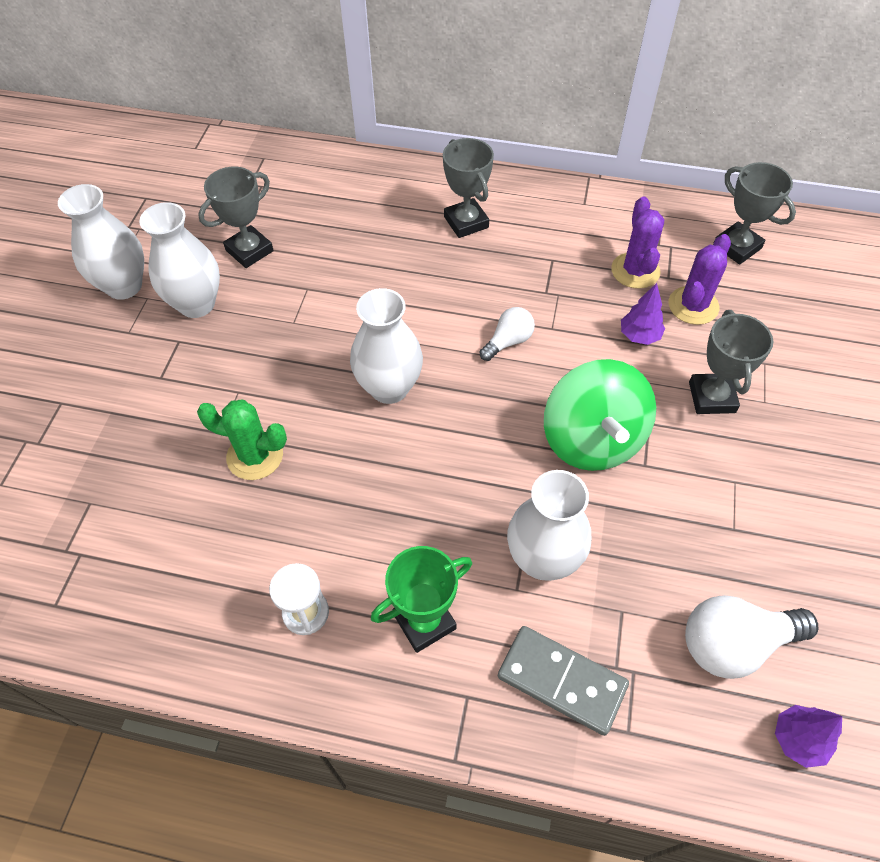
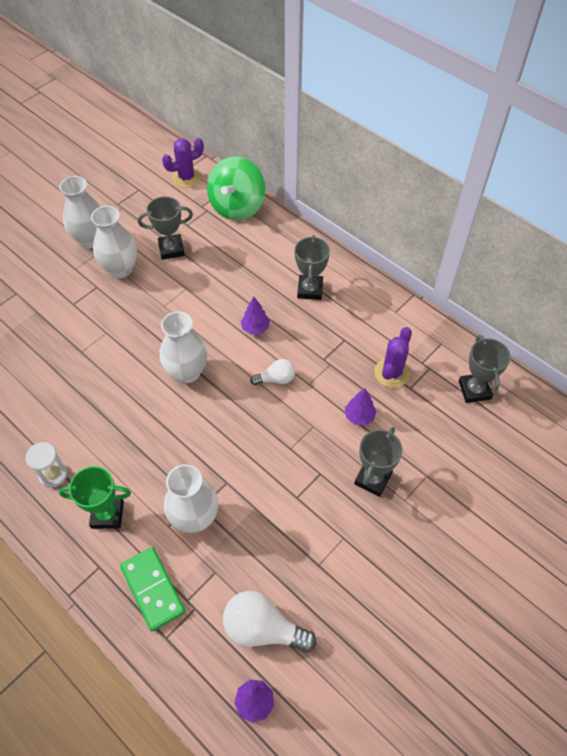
camera: 30 degrees right, 0 degrees up
(255, 456) = (89, 374): green cactus -> none
(435, 295) = (255, 328): none -> purple tree
(562, 680) = (153, 589): grey domino -> green domino
(592, 439) = (278, 465): green spinning top -> green spinning top (237, 207)
(693, 306) = (410, 414): purple cactus -> purple cactus (186, 177)

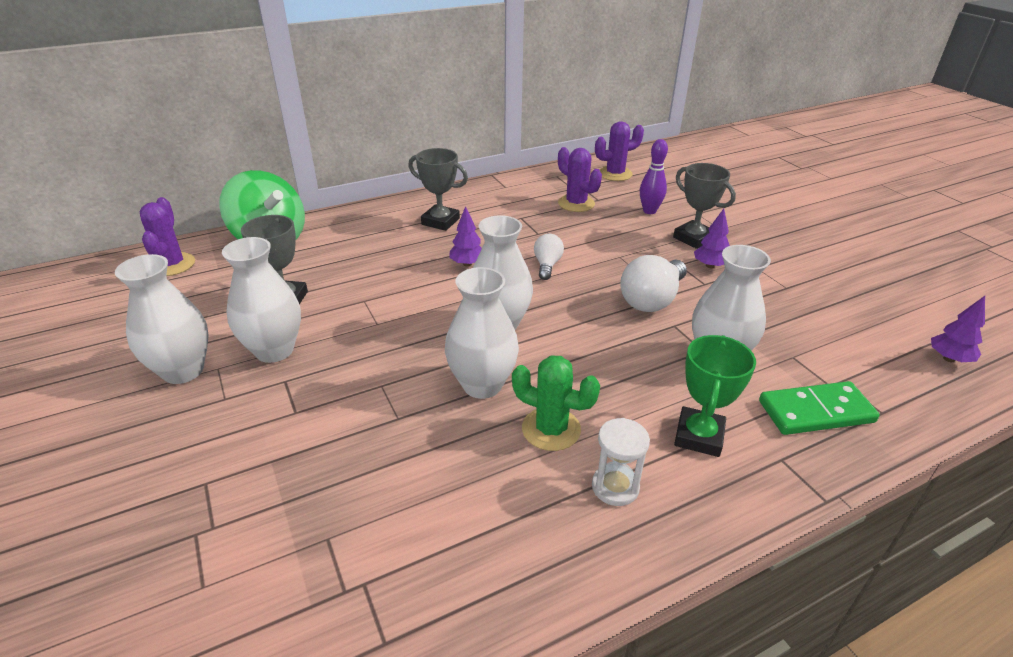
camera: 70 degrees left, 20 degrees down
(92, 430) = (551, 429): none -> green cactus
(121, 382) = (482, 385): none -> white vase
(263, 629) = (862, 336): white light bulb -> white light bulb (652, 300)
(359, 416) = (619, 229): purple tree -> purple tree (710, 266)
(408, 434) = (649, 211): none -> purple bowling pin
(474, 390) = (615, 174): grey trophy -> purple cactus

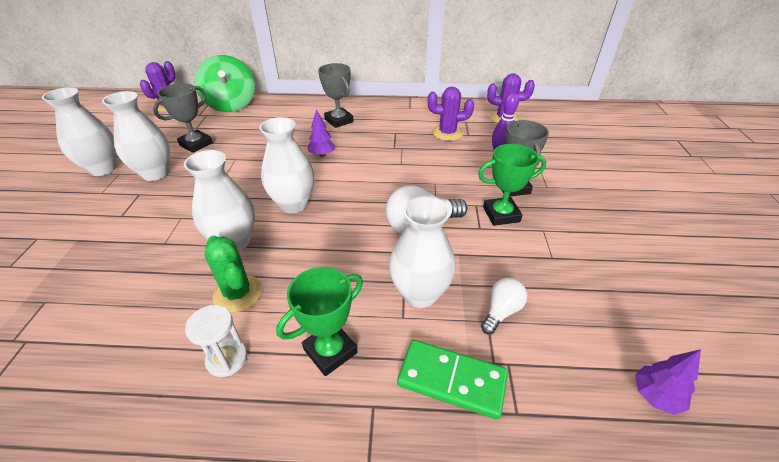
camera: 30 degrees right, 5 degrees up
(547, 265) = (373, 173): white light bulb -> white light bulb (501, 311)
(576, 203) = (447, 133): purple cactus -> purple cactus turned 75 degrees counterclockwise
(710, 266) = (501, 215): purple tree -> green trophy

